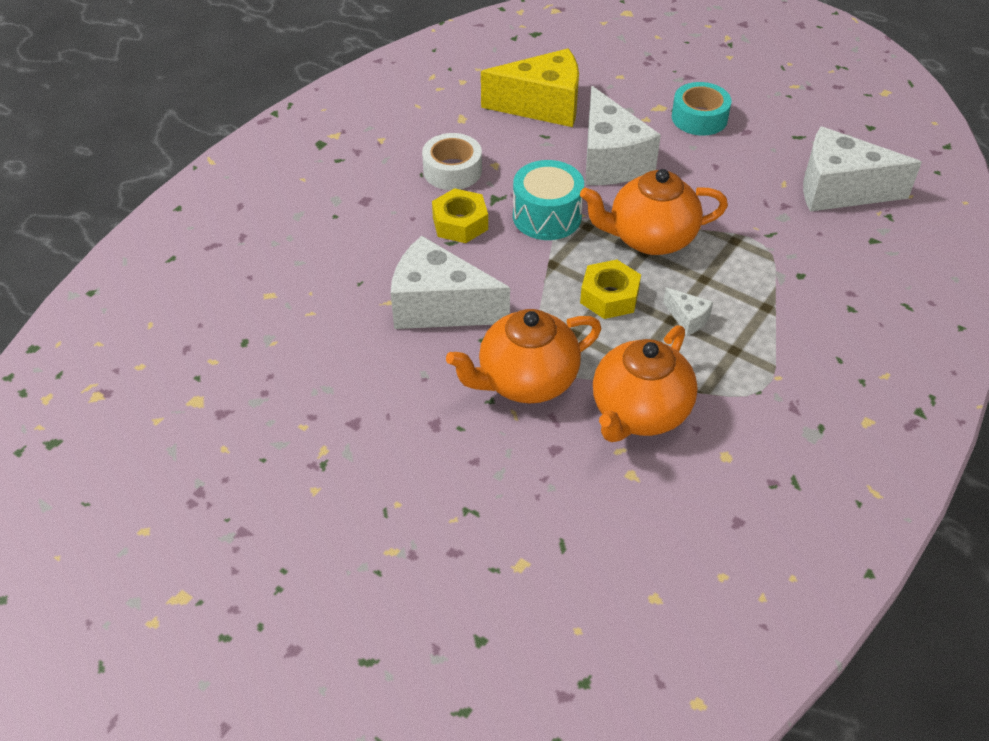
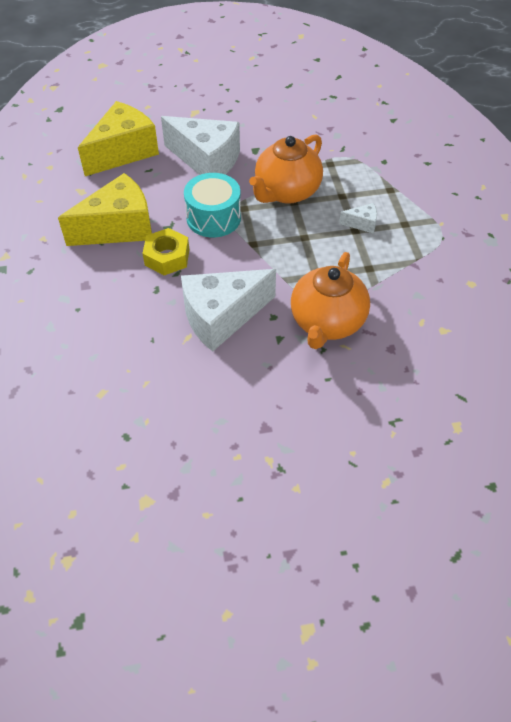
camera: 45 degrees left, 5 degrees up
(452, 170) = (118, 228): white tape -> yellow cheese
(609, 296) = (308, 240): yellow nut -> none
(639, 412) = (404, 293): orange teapot -> none
(699, 118) = (224, 105): turquoise tape -> none
(839, 190) = (345, 102): white cheese -> none

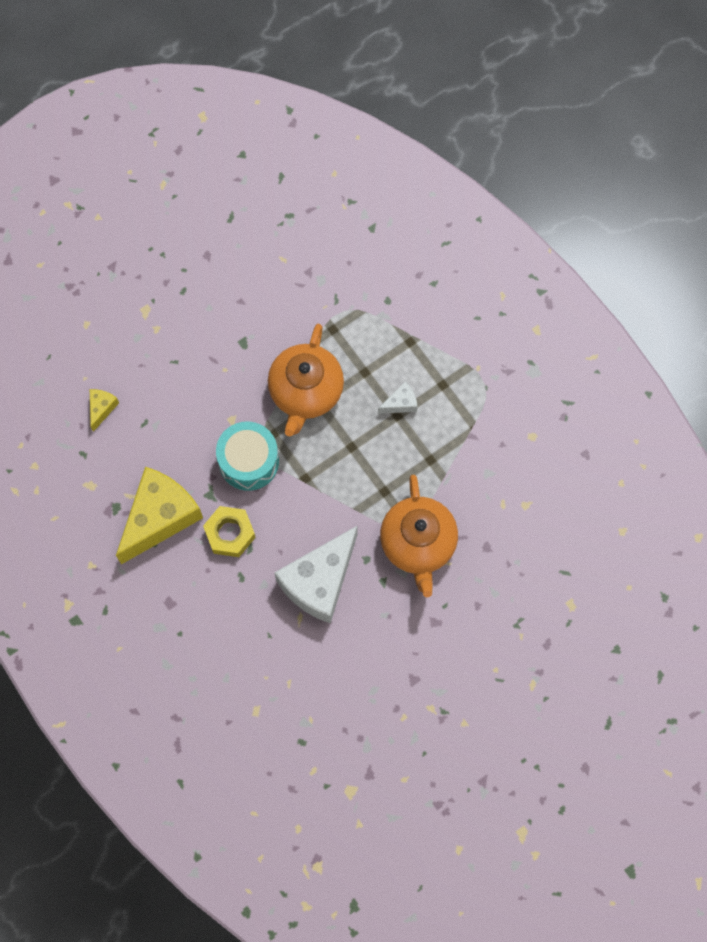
camera: 25 degrees left, 20 degrees up
(123, 152) = (102, 408): yellow cheese -> yellow cheese, size x0.43
(207, 161) = (199, 382): white cheese -> none

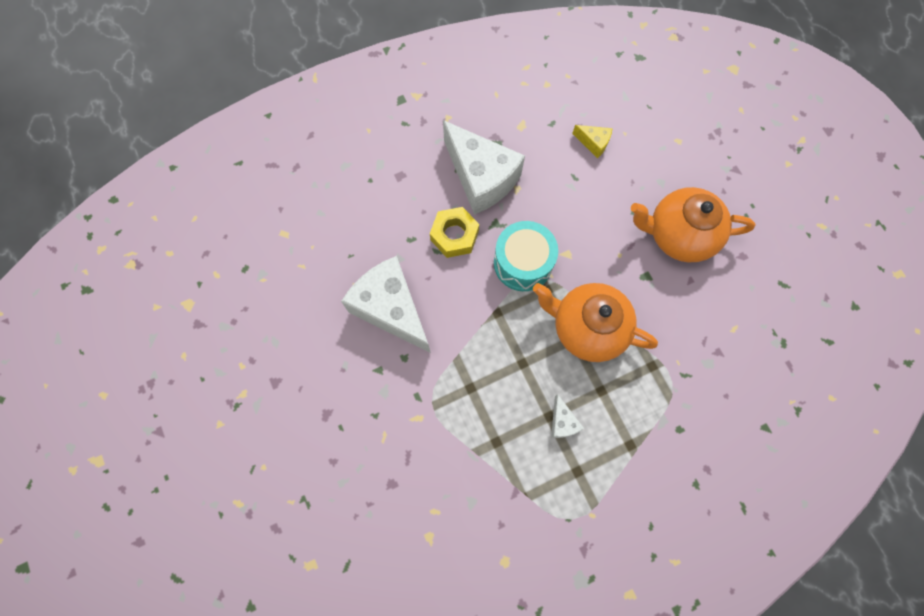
camera: 100 degrees right, 0 degrees up
(160, 517) = (481, 178): yellow cheese -> white cheese
(418, 544) = (409, 412): orange teapot -> orange teapot (678, 235)

